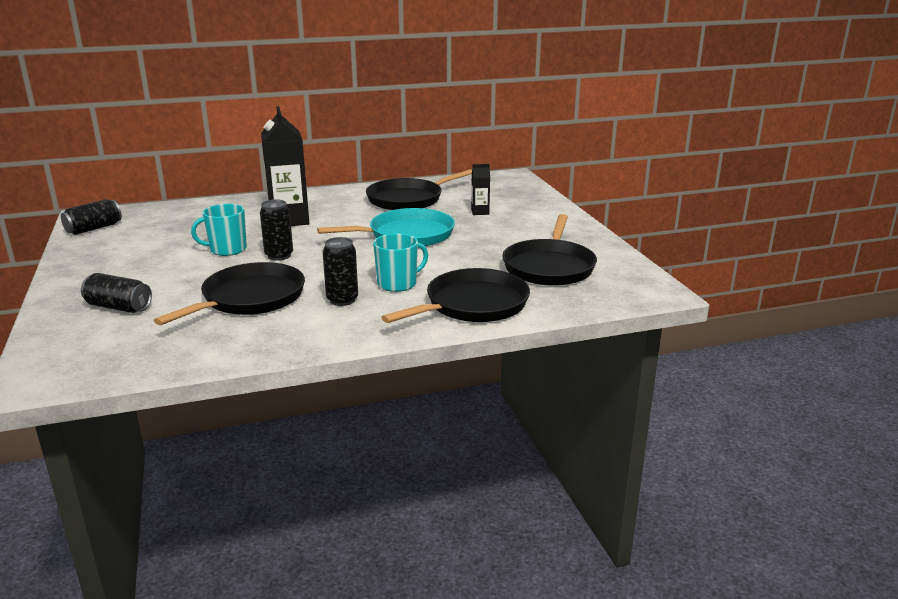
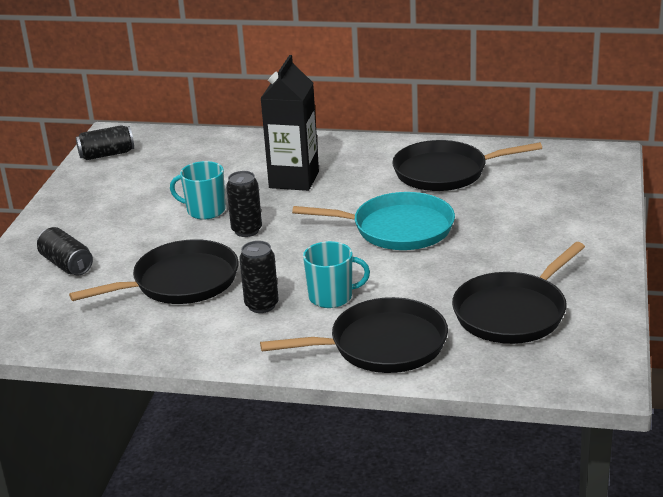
camera: 30 degrees right, 5 degrees up
(480, 212) = (510, 209): black carton -> none

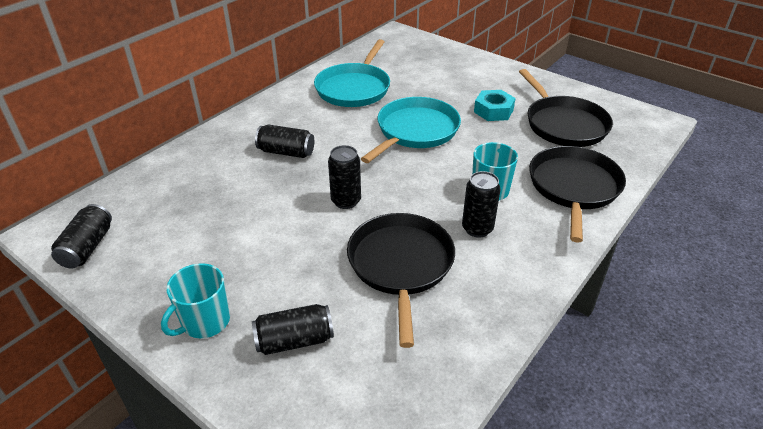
camera: 65 degrees left, 10 degrees up
(205, 210) = (284, 214): turquoise mug -> turquoise mug (204, 322)
(294, 180) = (286, 152): black carton -> black can
(445, 172) = (354, 88): black pan -> turquoise pan
(492, 261) = (493, 111): none -> turquoise nut

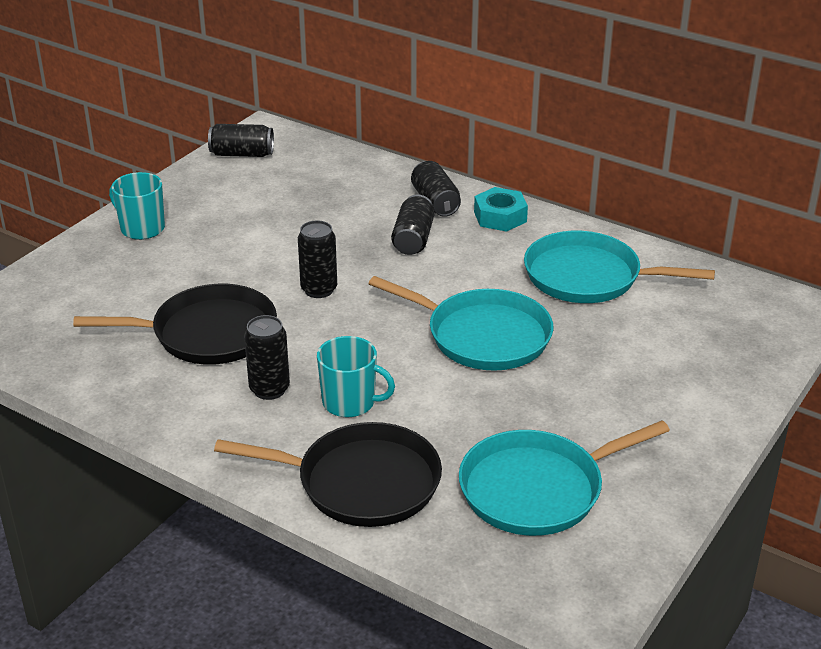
camera: 85 degrees right, 5 degrees down
(294, 340) = (112, 277): black can -> black can (435, 202)
(493, 111) = (560, 412): turquoise nut -> turquoise nut (500, 217)
(563, 124) = (537, 489): black pan -> turquoise pan

